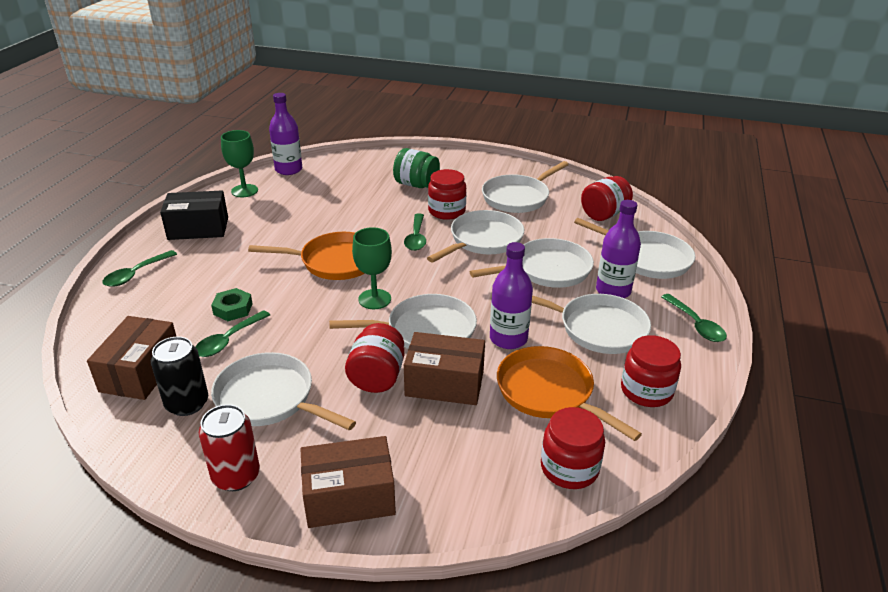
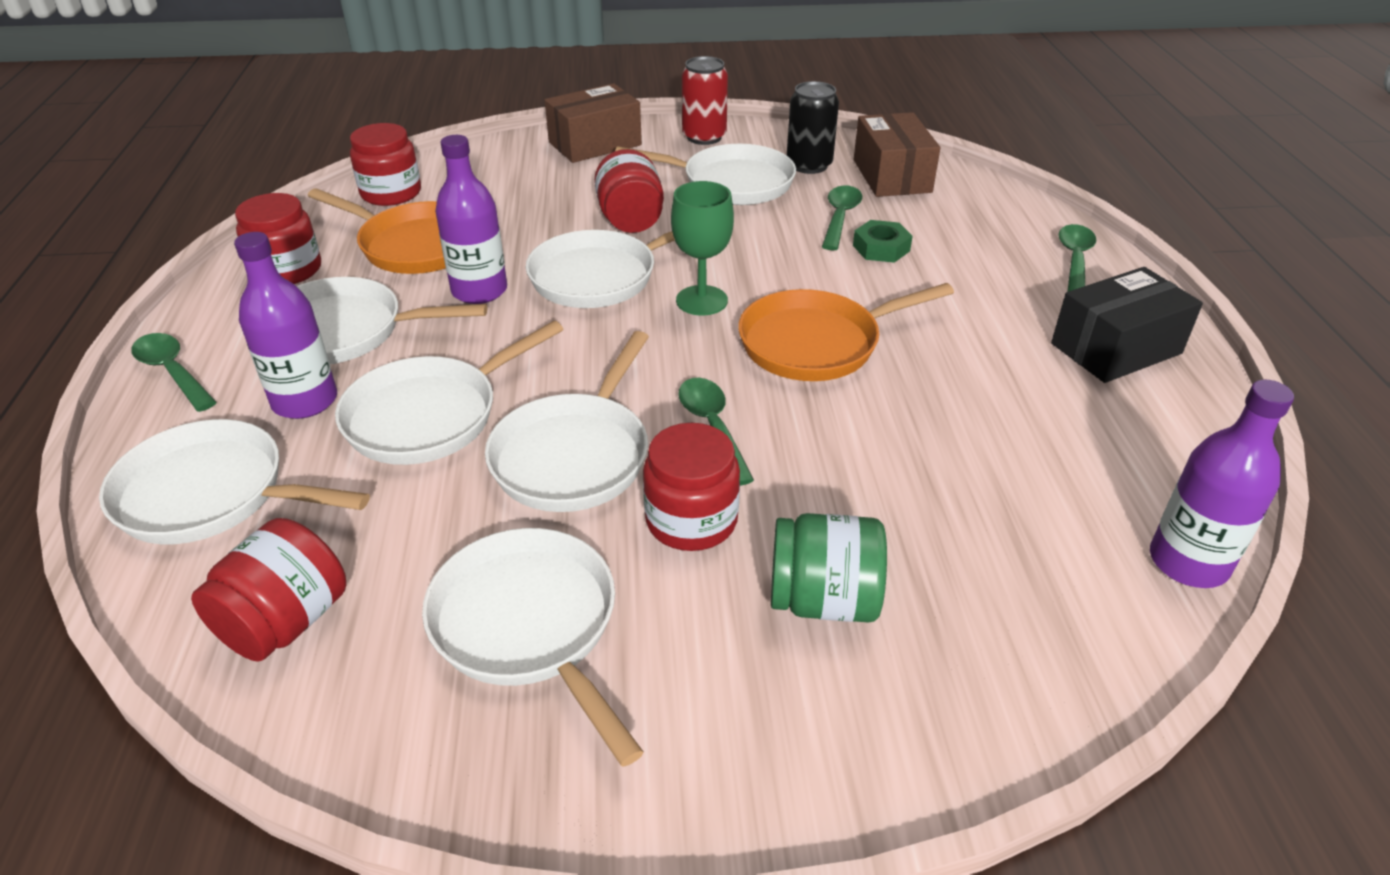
camera: 160 degrees right, 5 degrees up
(244, 191) = (1178, 459): green goblet -> none
(444, 383) = (547, 229): brown box -> none
(518, 197) = (529, 626): white pan -> white pan turned 60 degrees counterclockwise

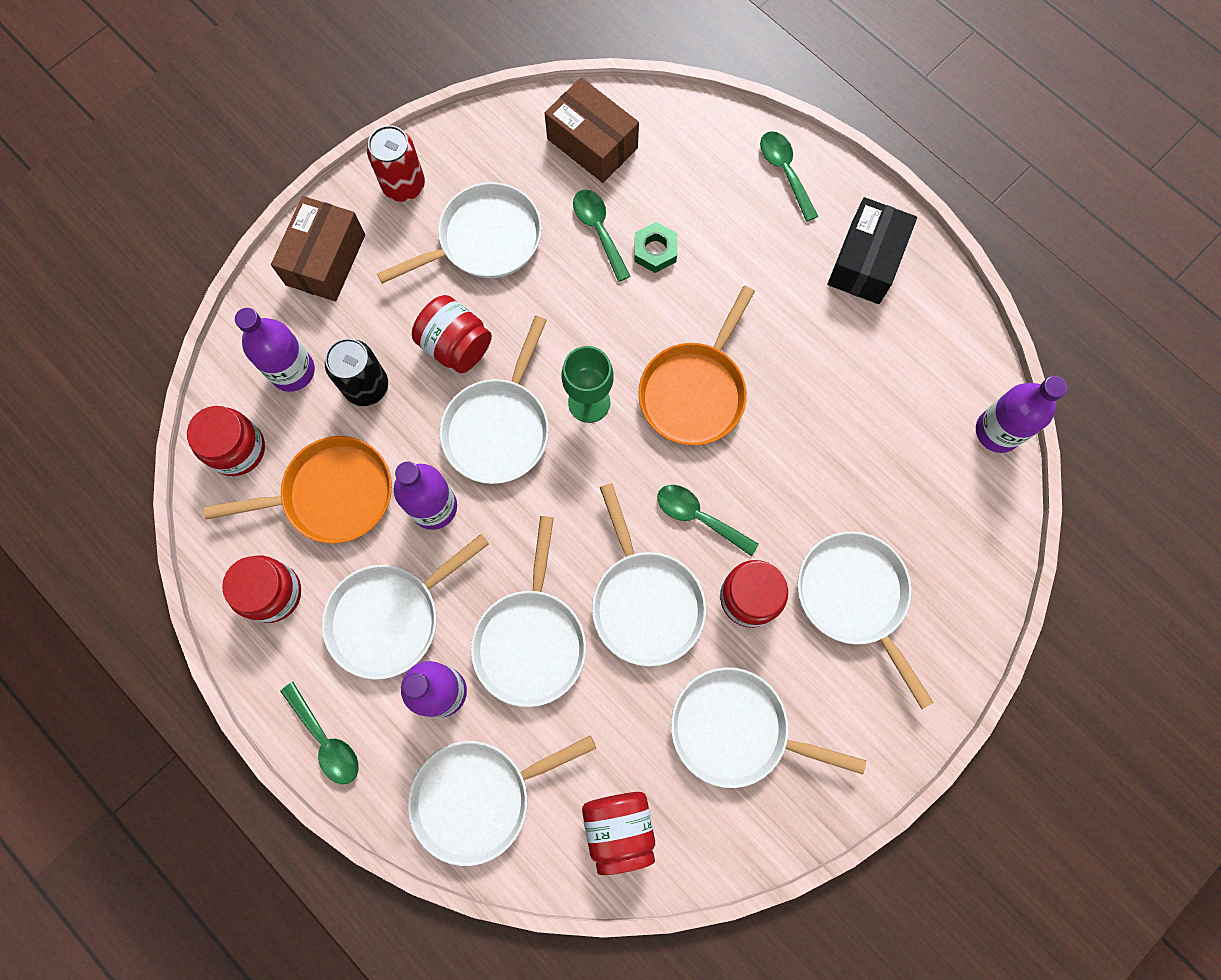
camera: 40 degrees left, 35 degrees up
(173, 372) = (325, 739): green spoon -> green spoon turned 135 degrees counterclockwise
(489, 178) = (292, 371): none -> purple bottle
(809, 165) = (520, 171): black can -> black can (366, 386)
(823, 600) = (854, 597): green jar -> white pan

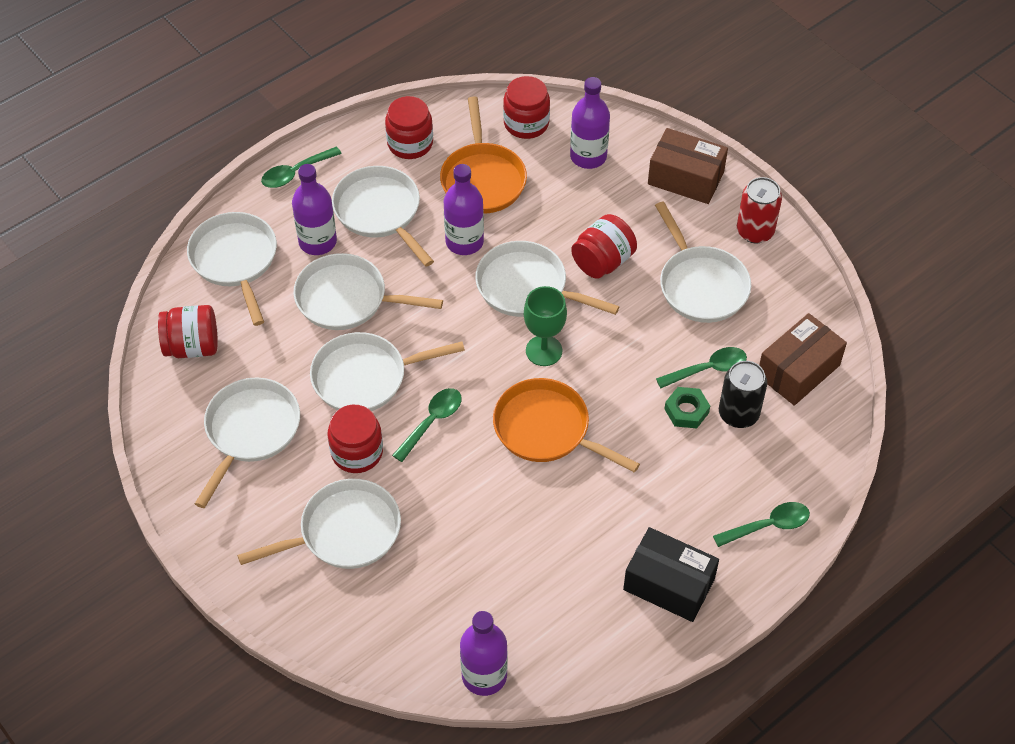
camera: 95 degrees right, 20 degrees down
(366, 386) = (571, 202): black can -> black can (738, 414)

